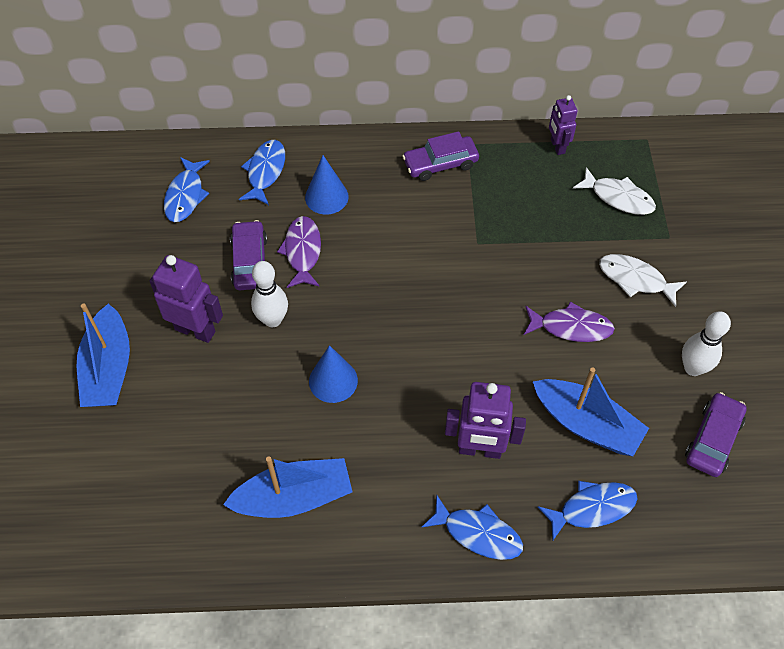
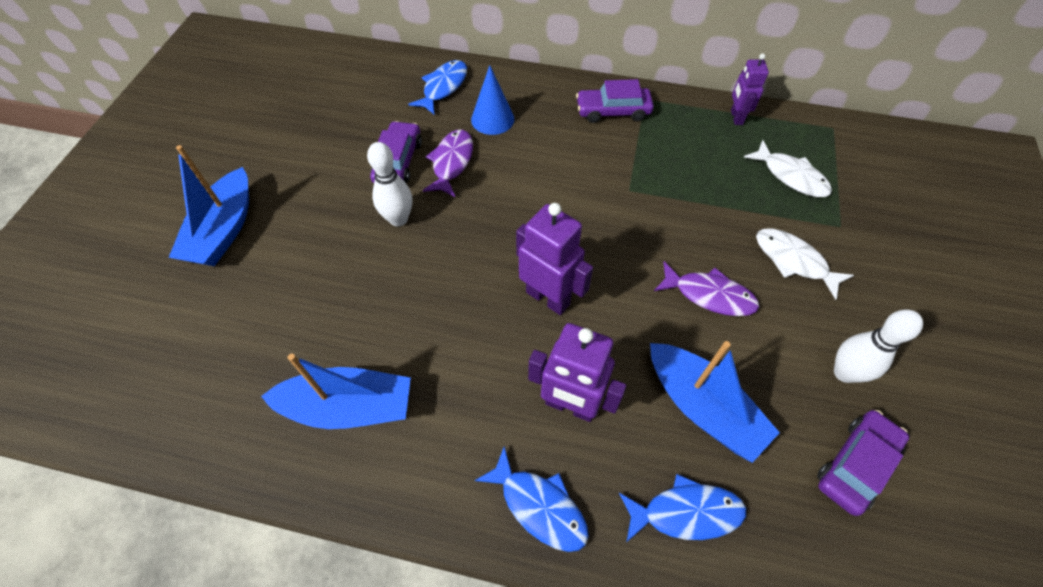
camera: 15 degrees right, 0 degrees up
(185, 196) = (362, 93): blue fish -> none
(195, 330) = (320, 212): purple robot -> purple robot (548, 297)
(333, 380) = (436, 292): blue cone -> none

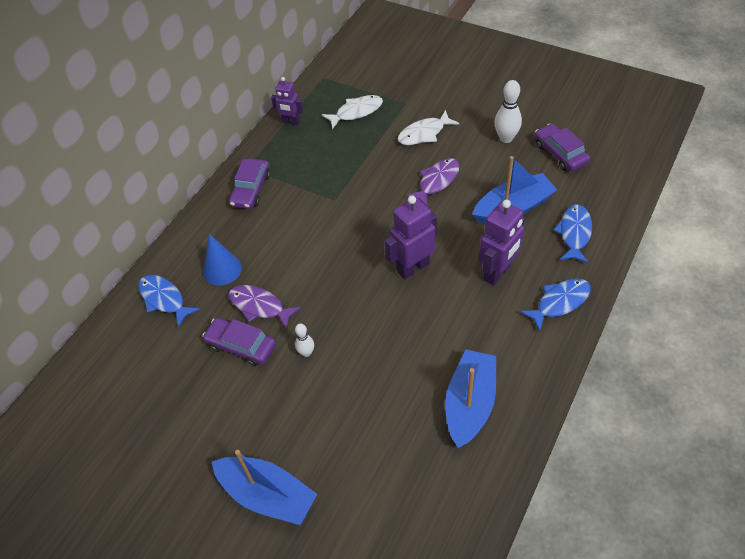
camera: 70 degrees left, 5 degrees down
(398, 219) = (306, 353): white bowling pin -> white bowling pin, size x0.59

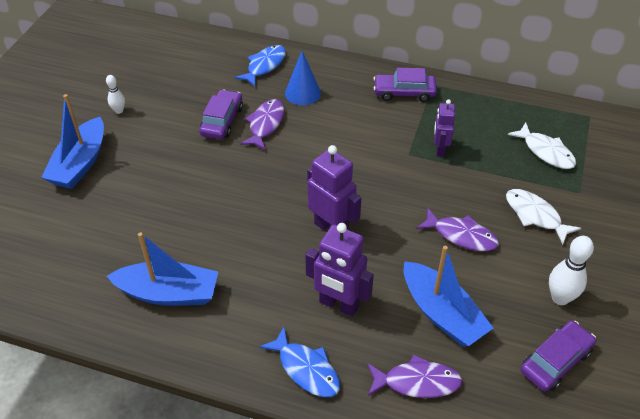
camera: 75 degrees right, 5 degrees down
(291, 122) = (508, 103): purple robot -> purple robot (440, 150)
(306, 353) = (218, 164): white bowling pin -> white bowling pin (119, 111)
(574, 233) = (417, 382): blue fish -> purple fish

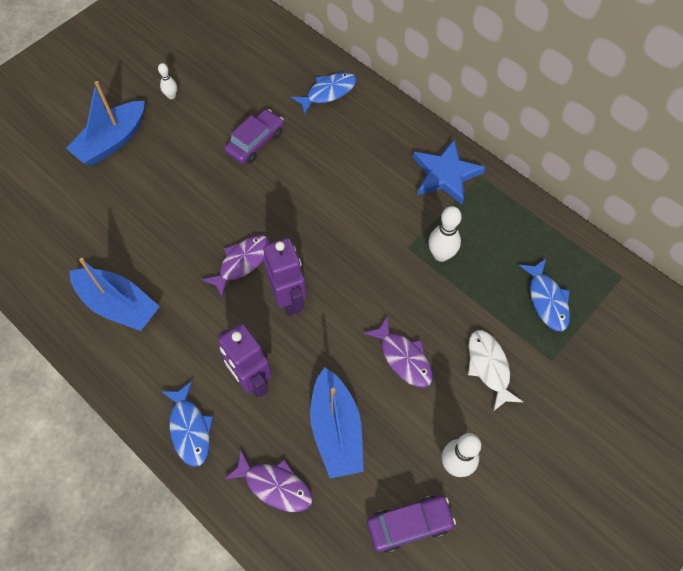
camera: 25 degrees right, 15 degrees up
(265, 124) = (292, 161): purple fish -> purple fish (242, 263)
(302, 93) = (346, 138): blue cone -> none
(404, 92) = (445, 174): purple car -> blue star
(440, 150) = (441, 255): purple robot -> white bowling pin
(545, 152) = (546, 300): white fish -> blue fish

